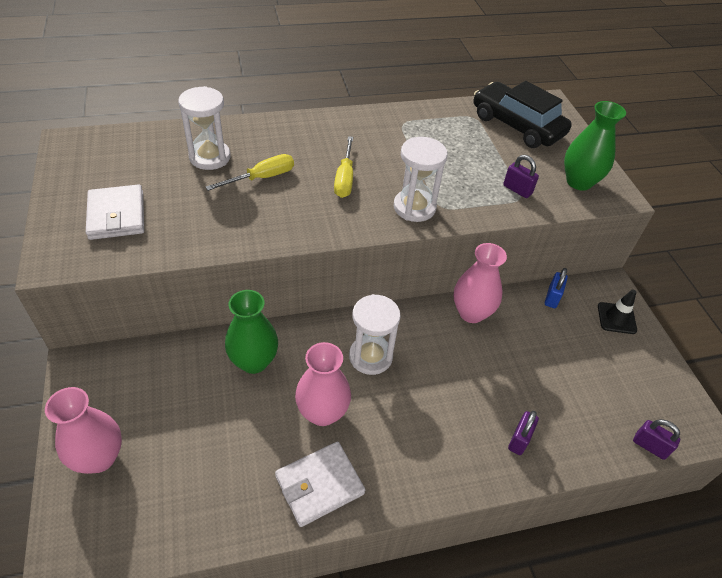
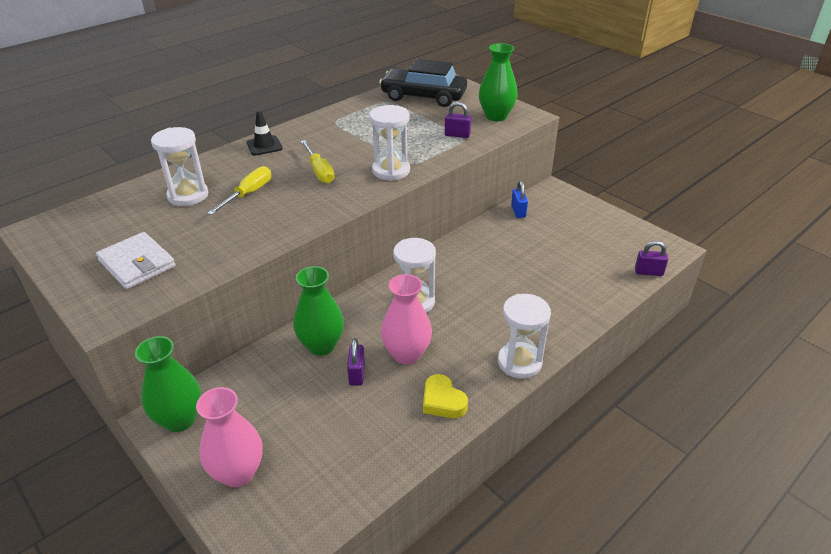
camera: 25 degrees left, 10 degrees down
(92, 376) = (180, 419): none -> green vase
(319, 485) = (442, 401): white wallet -> yellow heart
(425, 483) = (519, 362): none -> white hourglass
(471, 313) = (468, 243): pink vase -> none
(519, 439) = (563, 306): purple padlock -> purple padlock (357, 374)
(616, 318) = (571, 207): black traffic cone -> black traffic cone (264, 146)

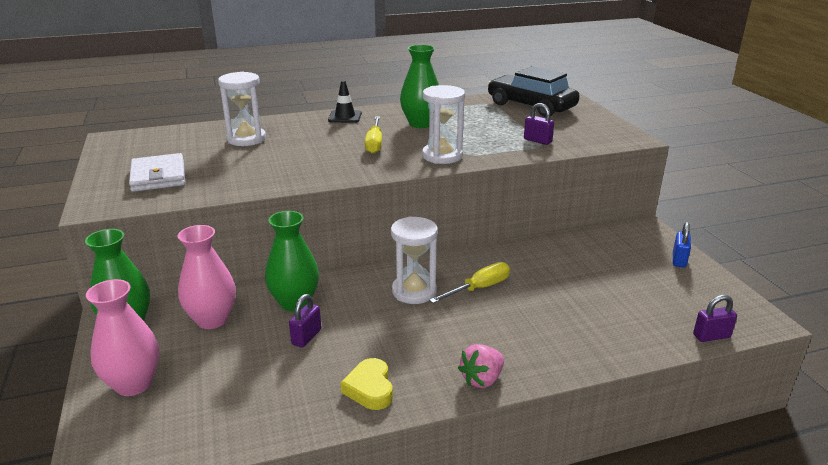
camera: 25 degrees right, 10 degrees down
(248, 194) = (296, 148): yellow screwdriver -> yellow screwdriver (479, 288)
(406, 354) = (368, 334): pink vase -> pink vase (212, 319)
(496, 116) = (594, 133): green vase -> green vase (420, 124)
(518, 211) = (590, 239): blue padlock -> blue padlock (679, 260)
(519, 362) = (482, 379): white hourglass -> pink strawberry
(648, 272) = (711, 336): purple padlock -> purple padlock turned 45 degrees counterclockwise

